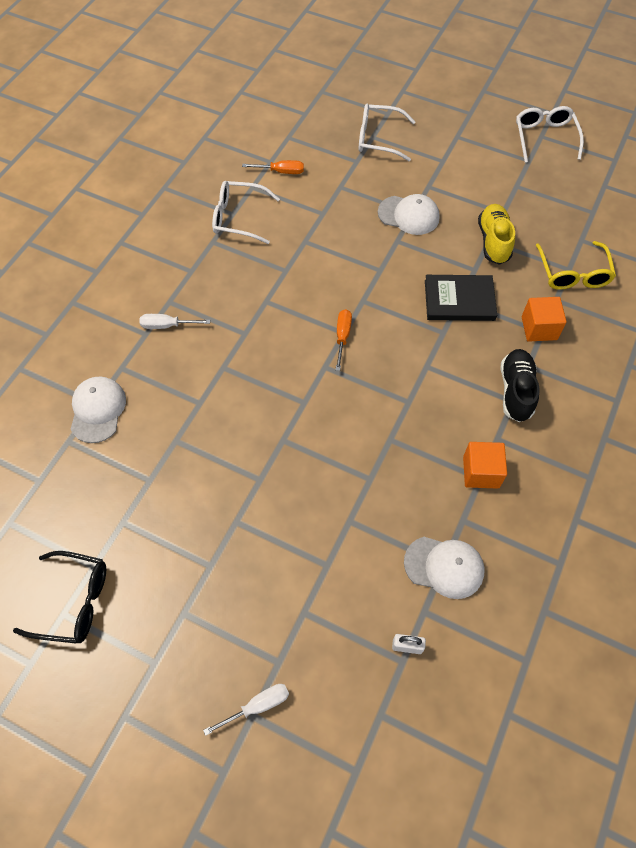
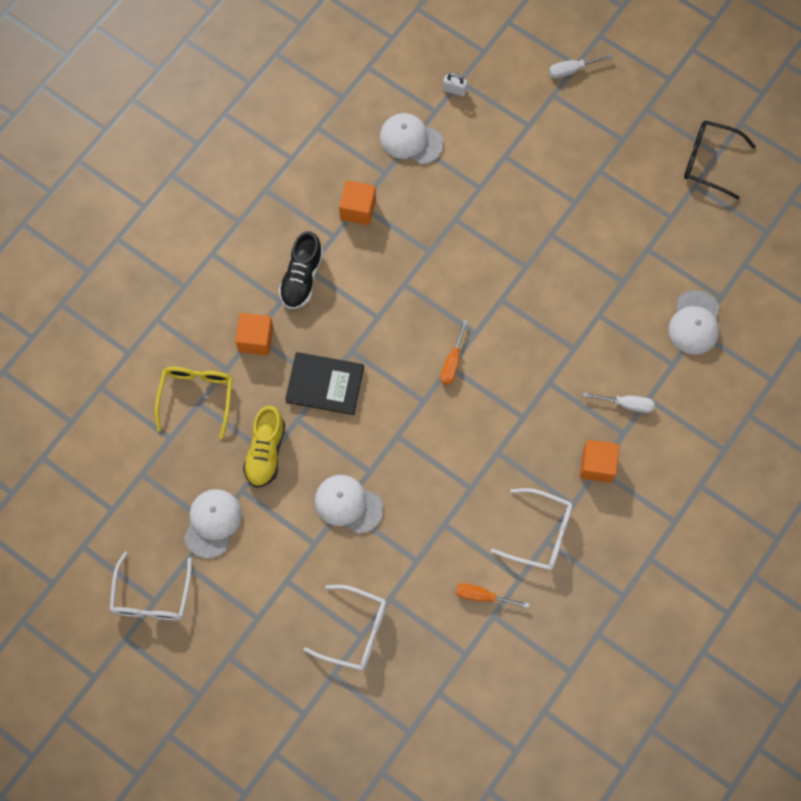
camera: 170 degrees left, 10 degrees up
(192, 273) = (597, 465): none -> orange cube
(517, 188) = (213, 523): none -> white cap

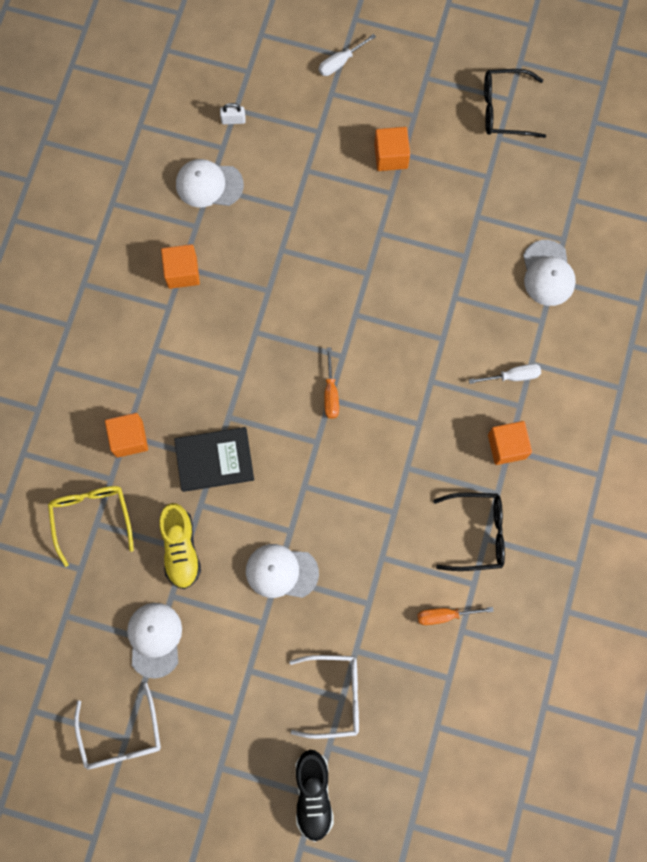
camera: 20 degrees left, 5 degrees up
(301, 278) = (152, 361): black shoe -> black shoe (313, 794)
(540, 533) = (477, 533): white glasses -> black glasses
(587, 169) = (391, 156): none -> orange cube

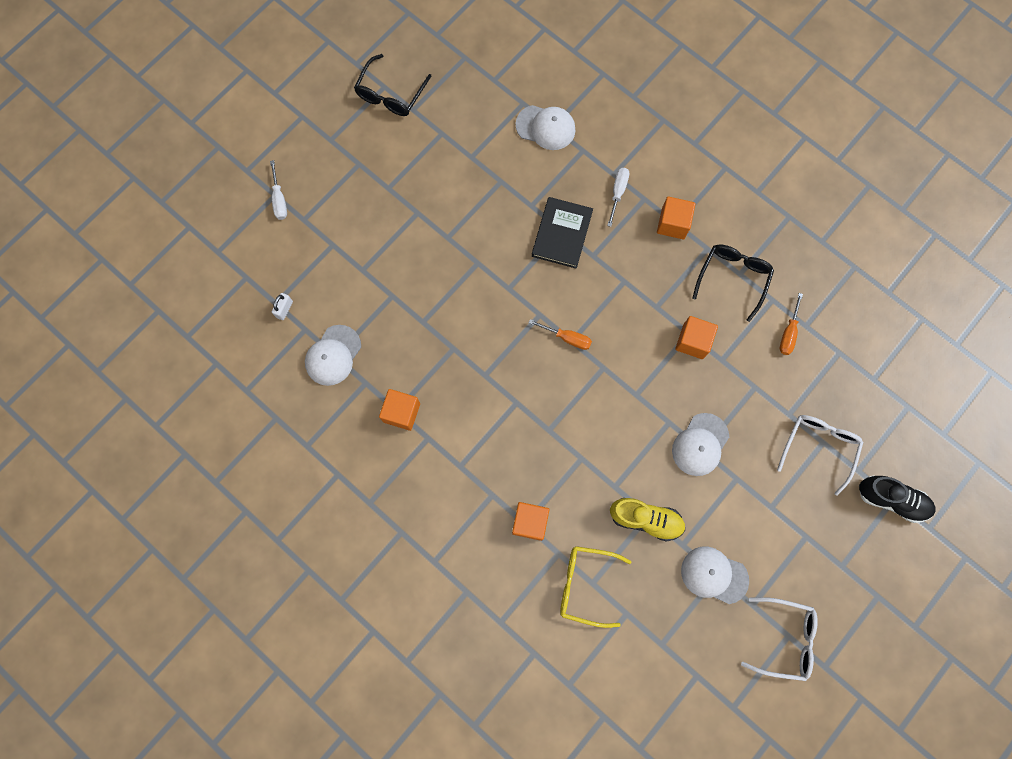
camera: 65 degrees left, 0 degrees up
(214, 460) = (581, 458): black book -> black book (561, 234)
(391, 156) = (385, 198): orange cube -> orange cube (693, 341)

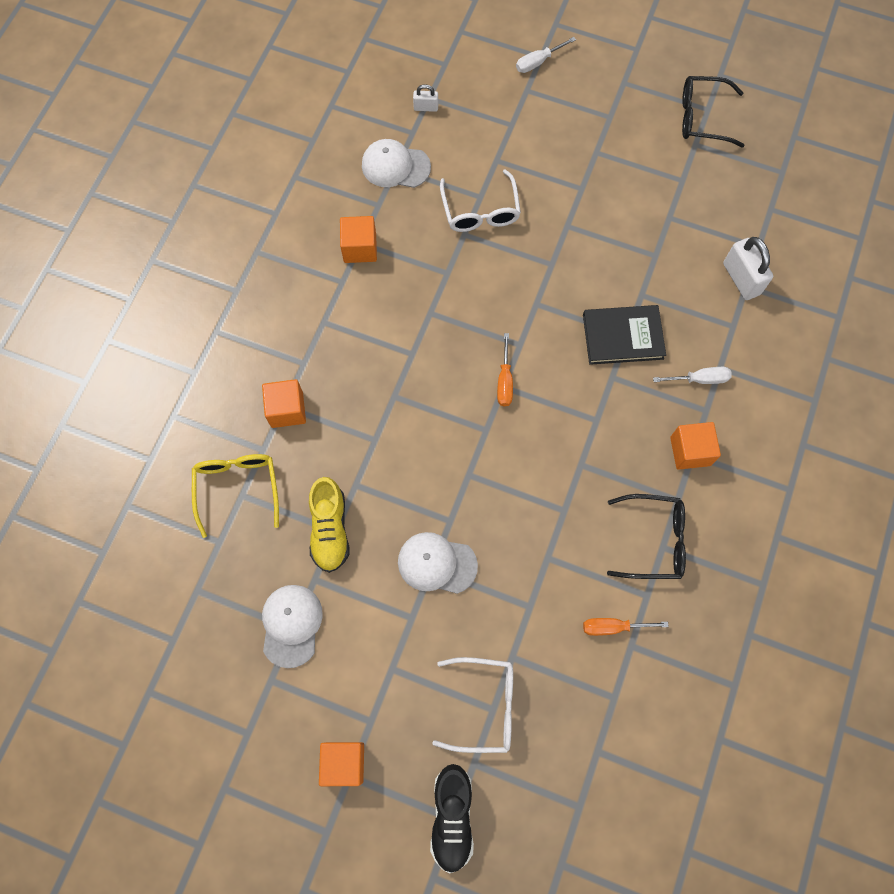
camera: 70 degrees right, 5 degrees down
(546, 127) = (741, 279): white cap -> white padlock
(693, 341) = (556, 518): orange cube -> orange cube (344, 763)
(784, 638) = (243, 729): white glasses -> white glasses (480, 211)

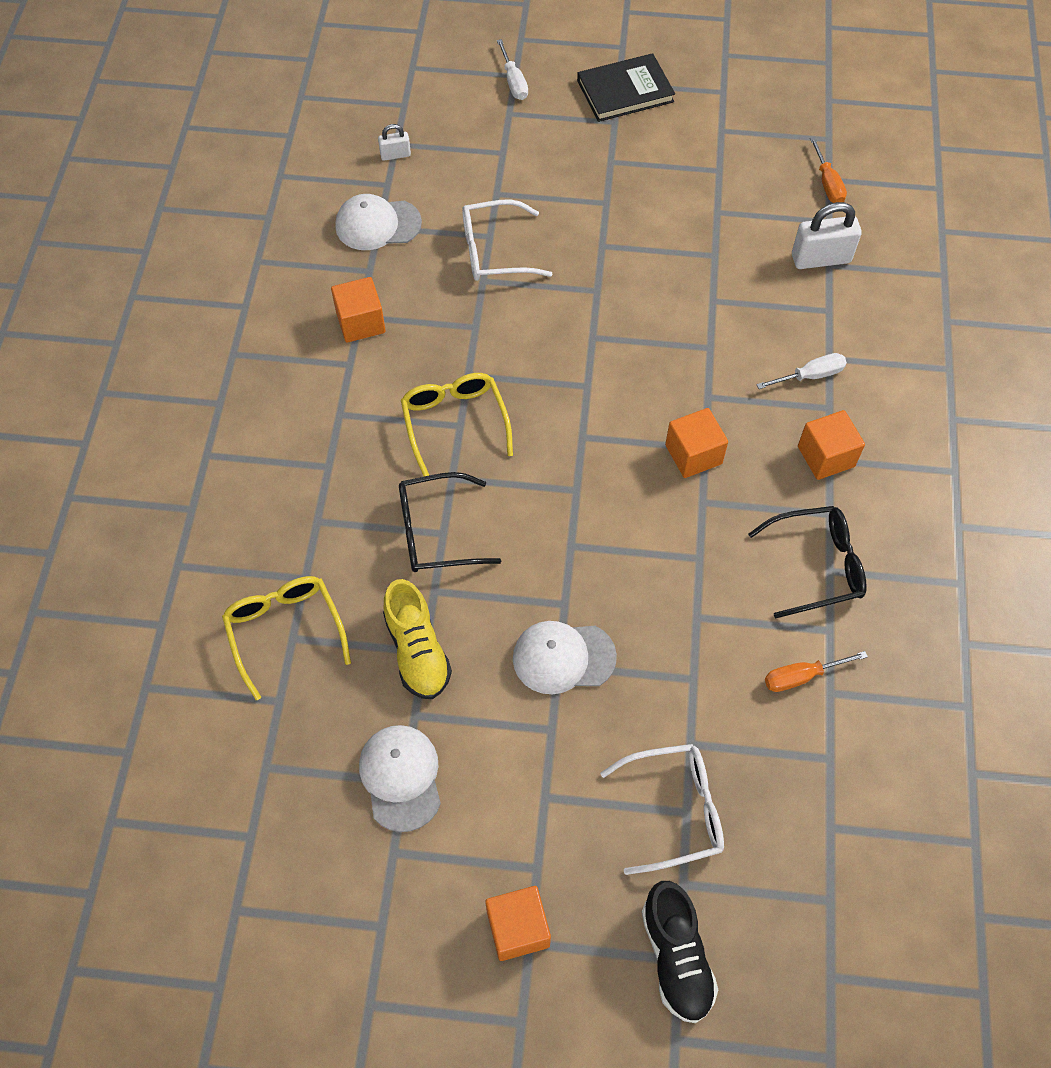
camera: 15 degrees left, 10 degrees down
(287, 410) = (322, 524): orange cube -> orange cube (693, 454)
(408, 350) = (454, 422): none -> yellow glasses
(480, 211) = (494, 251): white glasses -> white glasses turned 105 degrees clockwise
(504, 381) = (581, 430): orange screwdriver -> orange screwdriver (827, 183)
(538, 62) = (513, 81): white screwdriver -> white screwdriver turned 60 degrees counterclockwise
(622, 336) = (705, 350): black book -> black book (625, 91)
(702, 118) = (720, 102): black glasses -> black glasses (436, 532)
(741, 279) = (821, 259): white padlock -> white padlock turned 60 degrees counterclockwise

